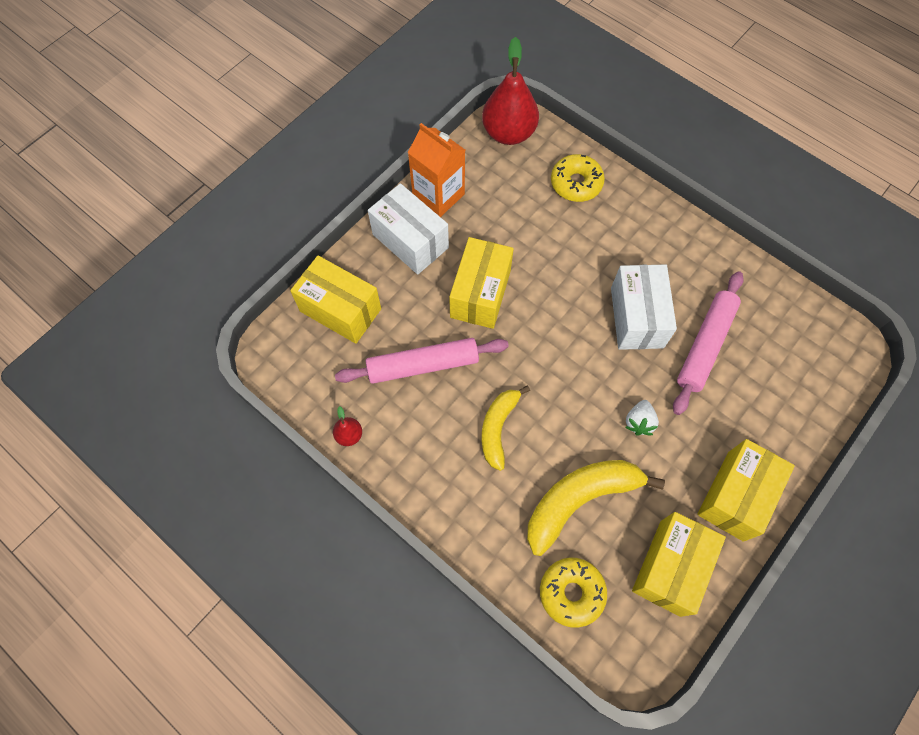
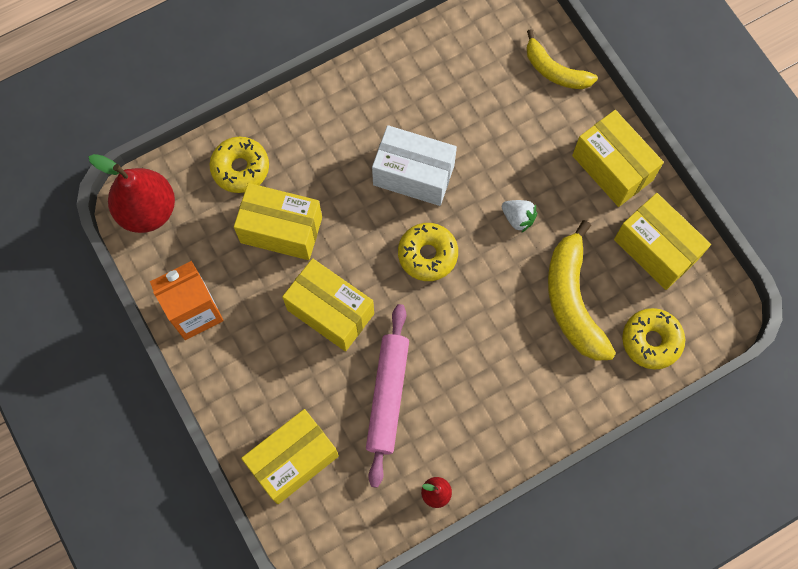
camera: 70 degrees left, 5 degrees up
(410, 241) = (239, 361): white box -> none
(498, 428) = (479, 347): yellow banana -> yellow banana (555, 71)
(536, 232) = (281, 230): none -> yellow box
(566, 354) = (427, 255): none -> yellow donut
(705, 345) = (465, 128): pink rolling pin -> none

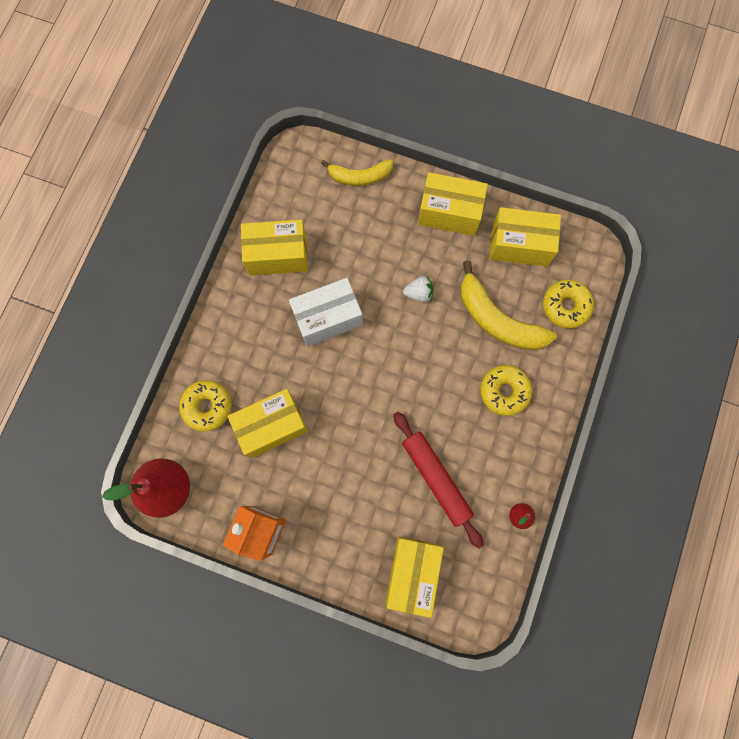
camera: 40 degrees left, 5 degrees up
(330, 312) = (351, 454): yellow box -> yellow box (277, 255)
(388, 396) = (436, 478): pink rolling pin -> red rolling pin
(427, 255) = (382, 364): yellow donut -> yellow donut (504, 391)

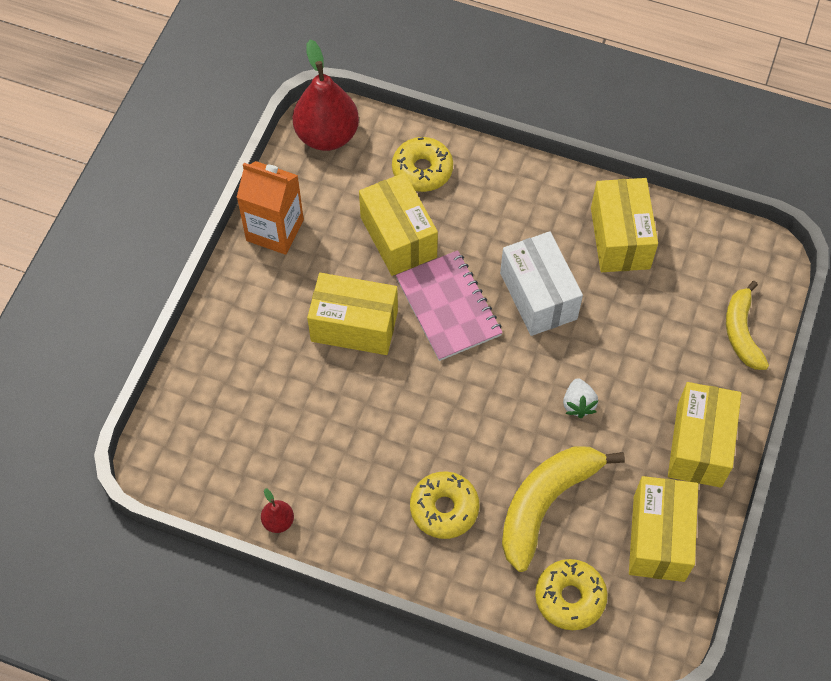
camera: 90 degrees right, 15 degrees down
(337, 386) = (448, 307): none -> pink notebook
(412, 573) = (215, 392): yellow box -> yellow box (354, 326)
(436, 478) = (329, 421): red rolling pin -> none

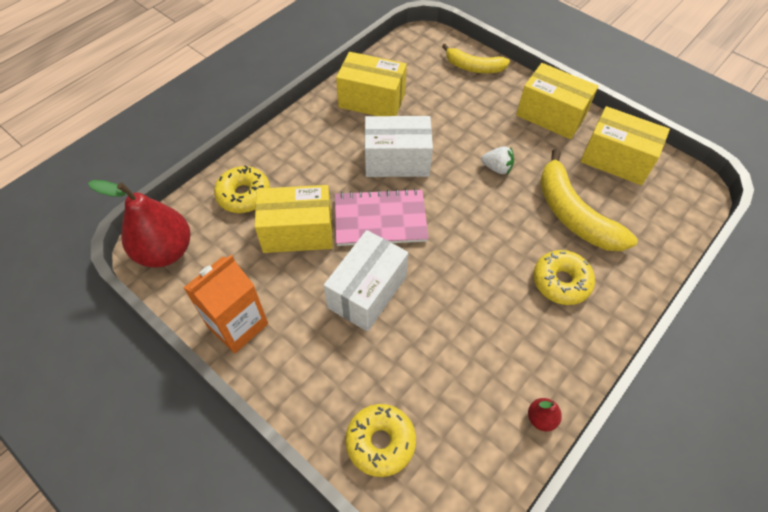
camera: 70 degrees left, 5 degrees down
(354, 326) = (367, 292): yellow box -> white box
(570, 597) = (653, 225): yellow donut -> yellow donut (380, 442)

